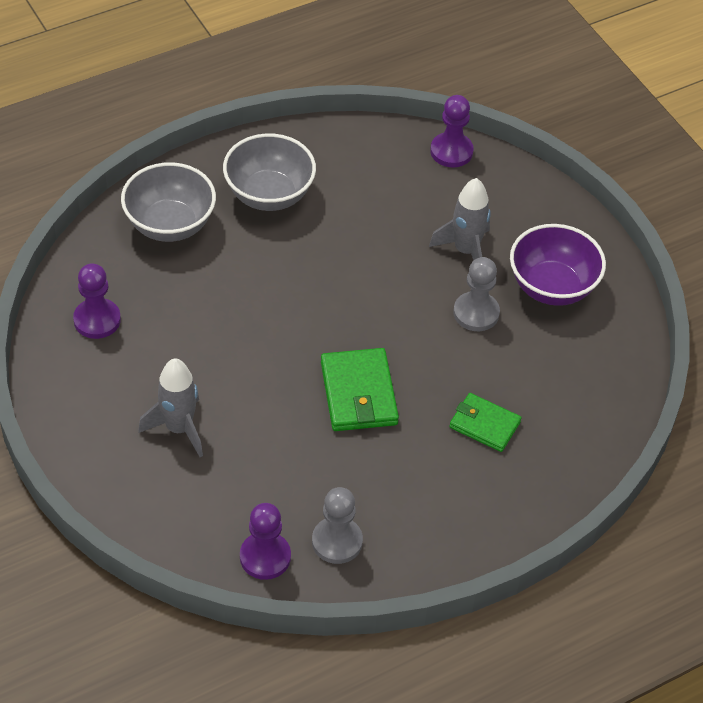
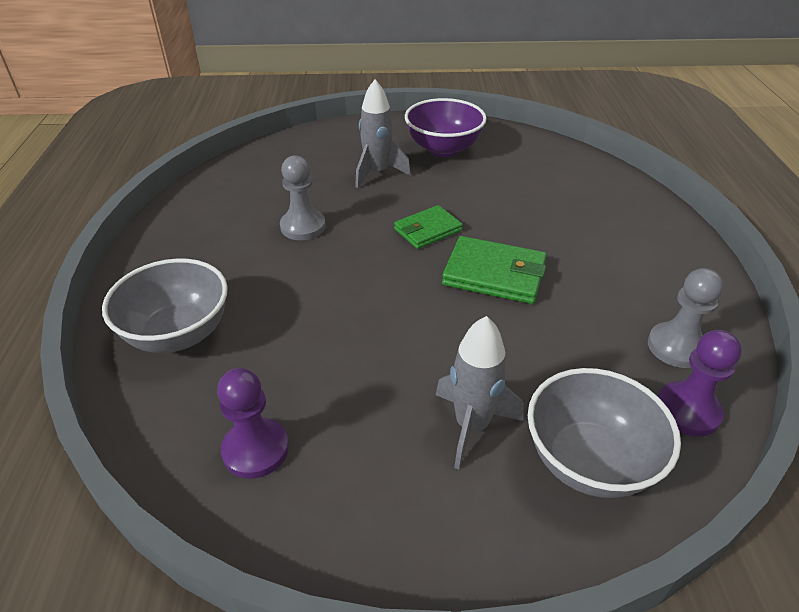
camera: 60 degrees left, 10 degrees down
(269, 195) = (214, 253): grey bowl -> grey bowl (589, 461)
(451, 151) = (272, 150): purple pawn -> none
(476, 313) = (444, 187): grey pawn -> grey pawn (303, 227)
(484, 424) = (565, 218): green wallet -> green wallet (427, 230)

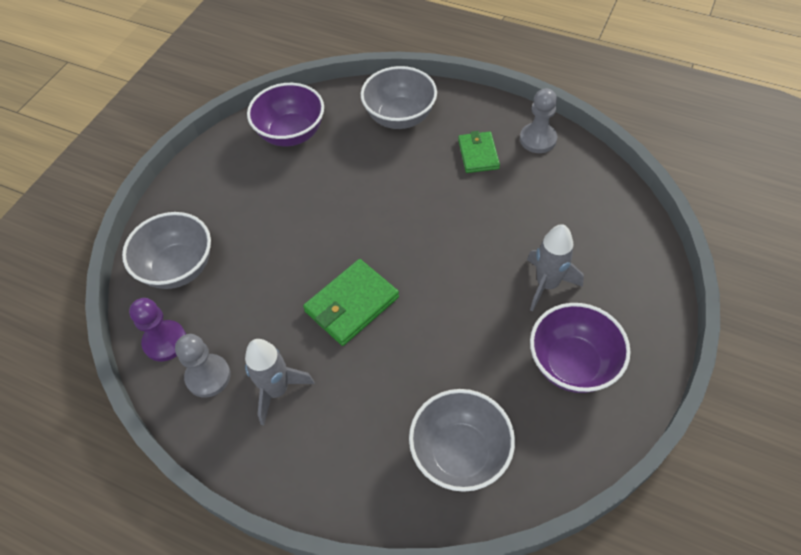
camera: 120 degrees right, 15 degrees up
(255, 449) = (291, 134): purple pawn -> purple bowl
(303, 227) = (484, 204): grey pawn -> grey pawn (538, 139)
(427, 230) = (433, 285): green wallet -> green wallet (478, 154)
(472, 425) = (238, 226): grey rocket -> grey rocket (277, 390)
(564, 177) = (460, 453): none -> grey bowl

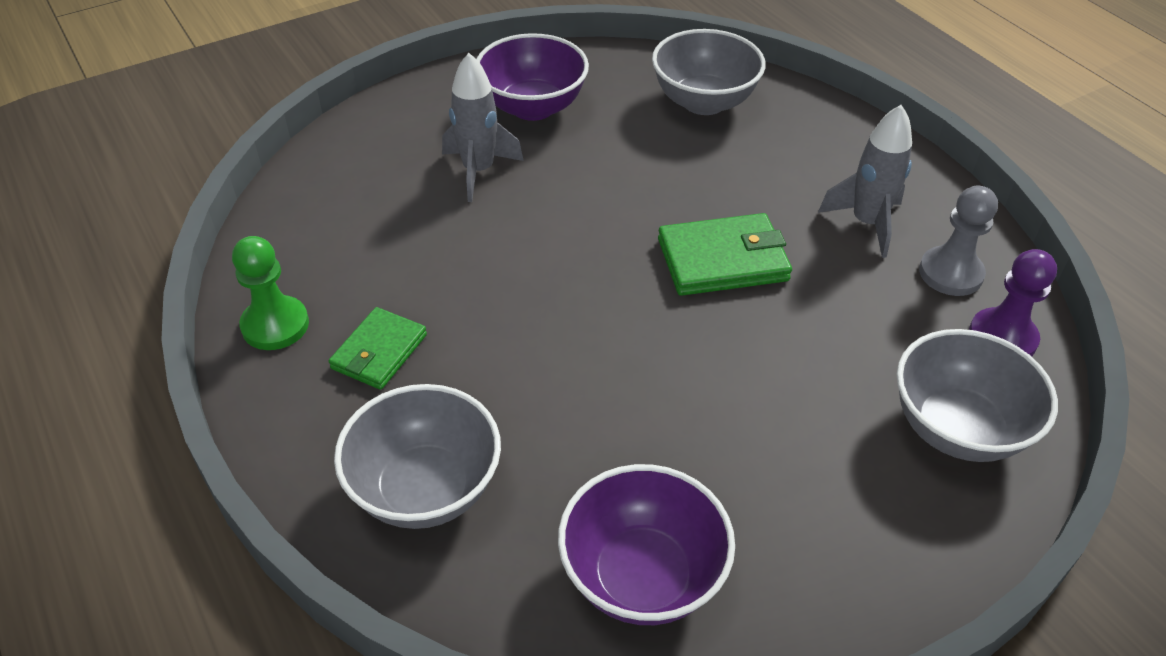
camera: 150 degrees left, 10 degrees down
(538, 139) = (275, 325): grey pawn -> green pawn

